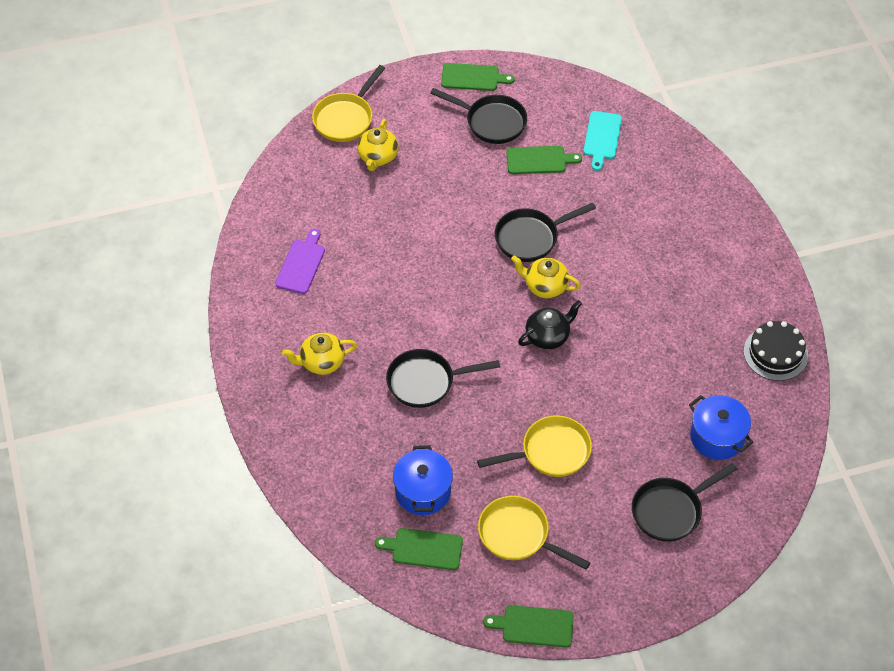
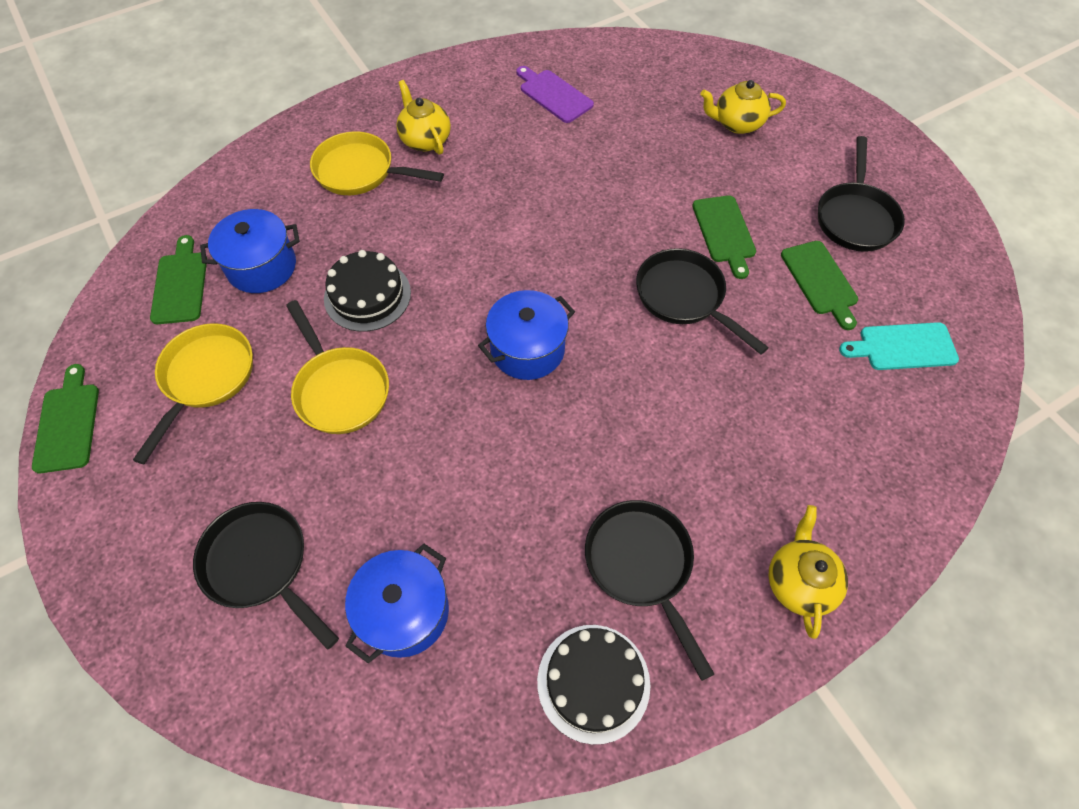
camera: 75 degrees right, 5 degrees up
(301, 264) = (553, 95): purple cutting board -> purple cutting board turned 135 degrees counterclockwise
(346, 118) = (779, 85): yellow pan -> yellow pan (360, 172)
(426, 382) = (421, 236): black pan -> black pan (641, 566)
(472, 424) = (367, 295): none -> black cake
(473, 77) = (917, 184): green cutting board -> green cutting board (724, 232)
(545, 286) = (609, 329): yellow teapot -> yellow teapot (799, 582)
(548, 336) = (527, 349): black teapot -> blue pot

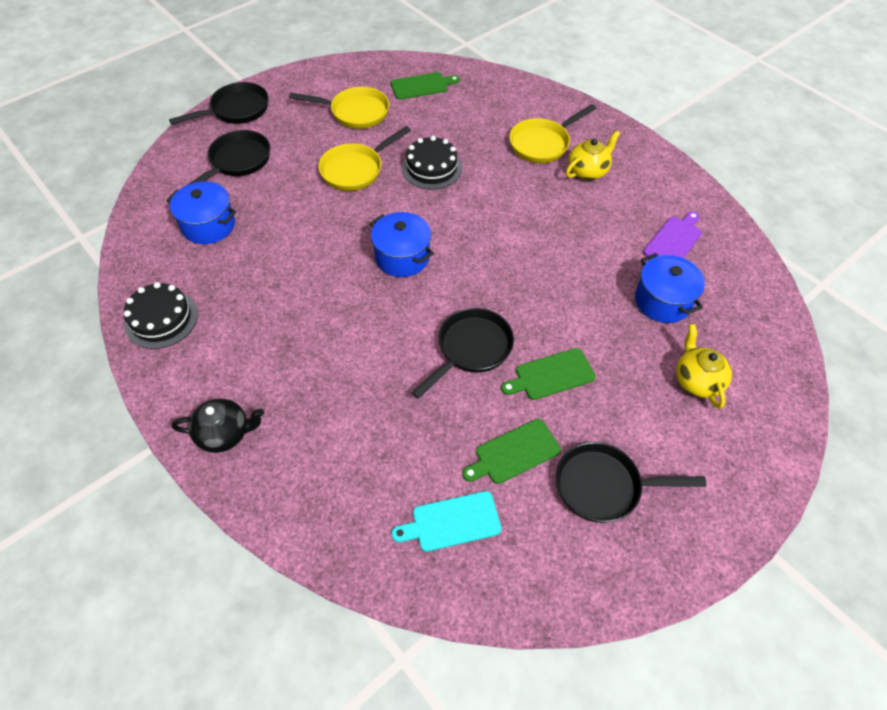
camera: 80 degrees right, 5 degrees down
(68, 423) = (319, 70): green cutting board -> none
(262, 267) = (444, 116): blue pot -> blue pot (662, 301)
(360, 172) = (542, 144): yellow pan -> yellow pan turned 135 degrees counterclockwise
(641, 566) = (237, 338): black pan -> black pan (236, 110)
(799, 582) = (225, 434): yellow teapot -> black teapot
(903, 347) = (452, 522): turquoise cutting board -> turquoise cutting board turned 90 degrees counterclockwise

